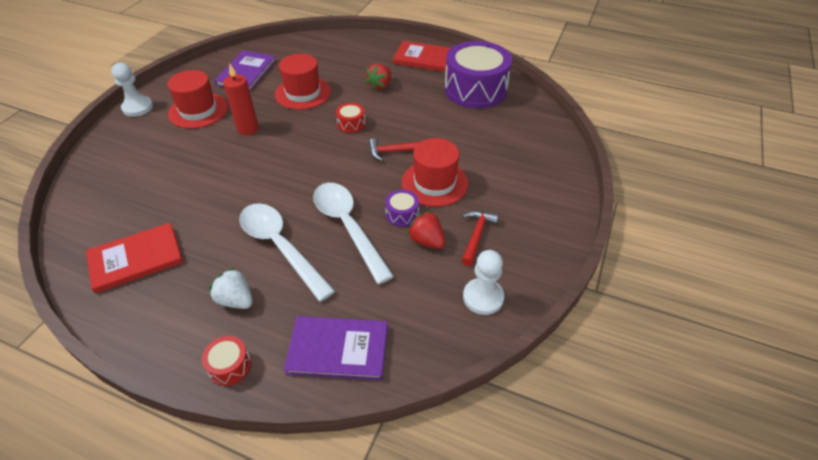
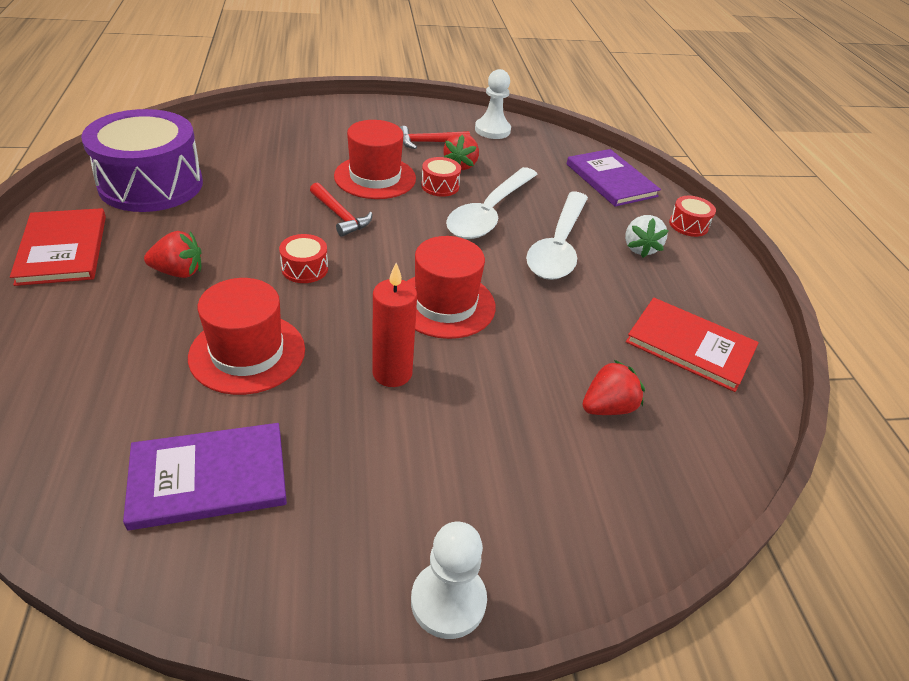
camera: 125 degrees left, 5 degrees down
(147, 192) = (607, 407): none -> red strawberry
(198, 111) = (388, 476): red hat -> red hat (445, 304)
(402, 214) = (440, 186): purple drum -> red drum

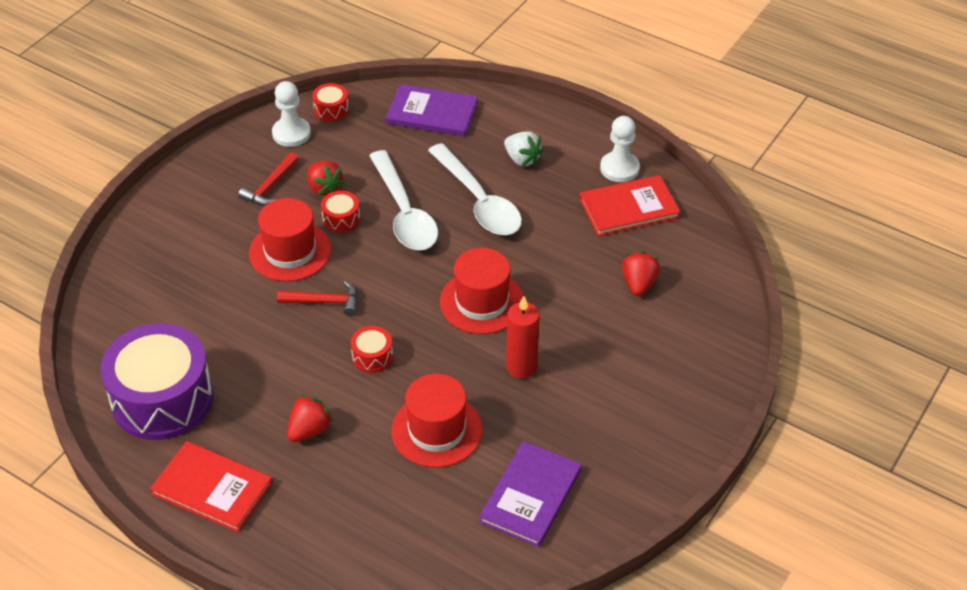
camera: 45 degrees left, 5 degrees up
(448, 601) = (697, 434): white pawn -> white pawn (619, 168)
(688, 225) = (523, 113): red drum -> red drum (331, 110)

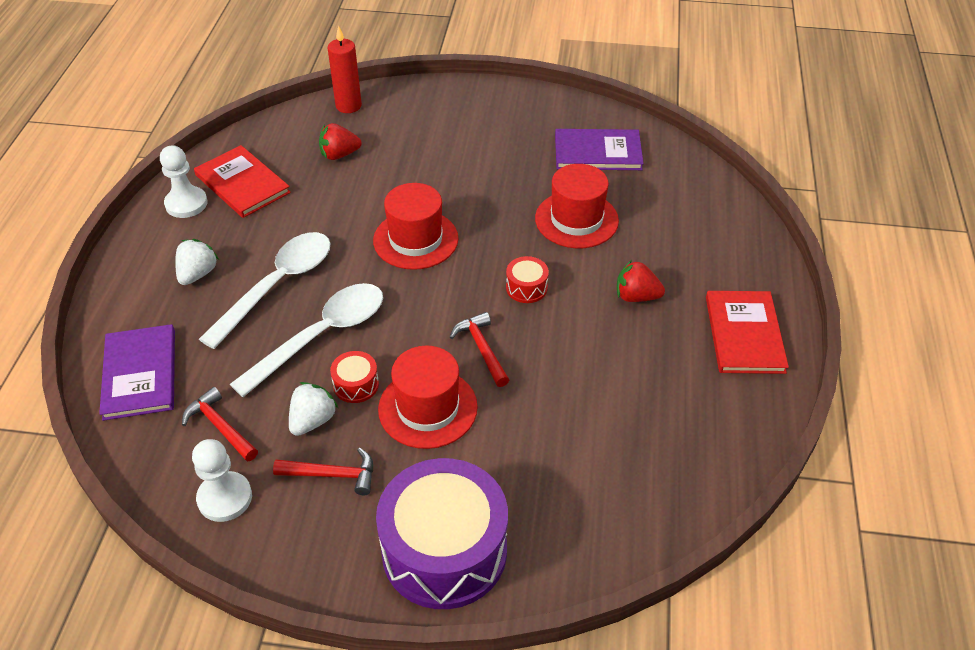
camera: 115 degrees left, 0 degrees up
(162, 399) = (685, 420): purple drum -> purple drum (444, 550)
(324, 188) = (312, 420): red strawberry -> white strawberry
(331, 110) = (163, 476): red drum -> none
(353, 142) = (220, 427): none -> red hammer
(521, 367) = (476, 193): red candle -> red candle (348, 106)

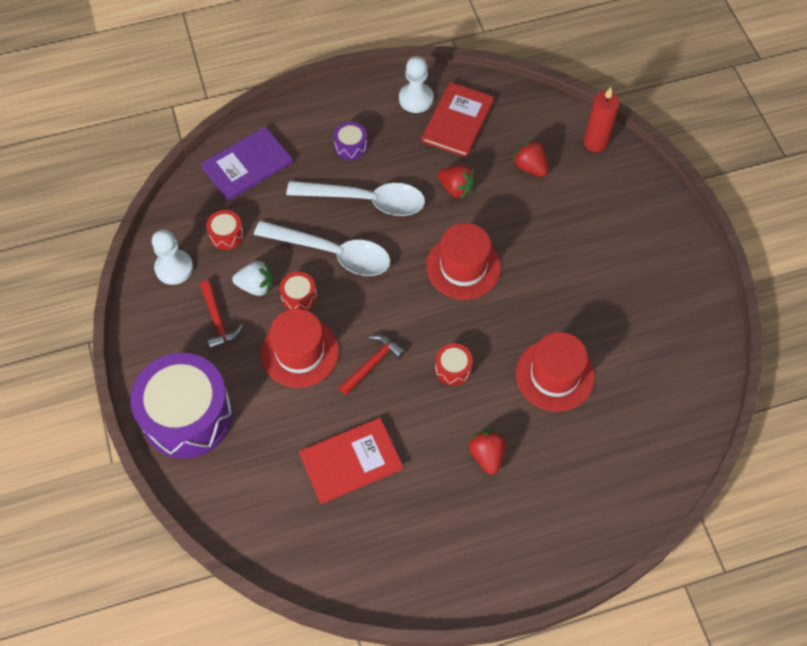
camera: 65 degrees right, 15 degrees up
(197, 274) = (350, 146): white strawberry -> purple drum
(220, 427) = (226, 235): red hammer -> red drum
(320, 212) = (456, 188): none -> red strawberry
(597, 152) = (655, 359): purple book -> none
(744, 334) = (487, 555): red book -> red book (351, 461)

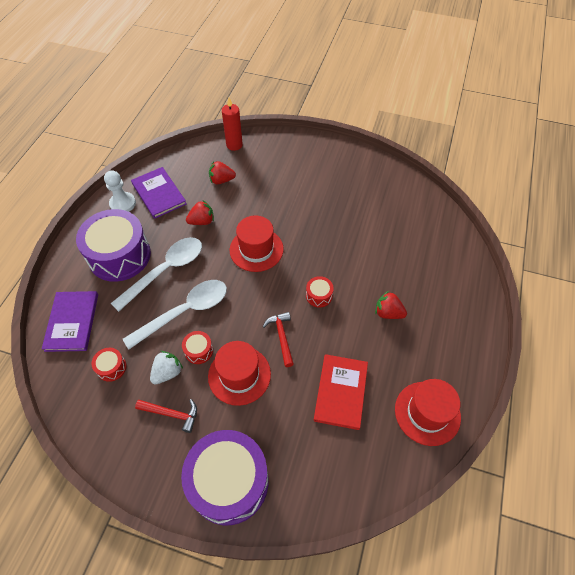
camera: 55 degrees left, 5 degrees down
(174, 268) = (104, 419): white pawn -> none
(350, 146) = (119, 255): purple drum -> purple drum, size x2.41
(457, 121) = (159, 194): red book -> purple book
(554, 375) = (361, 249): red hat -> red hat (427, 413)

